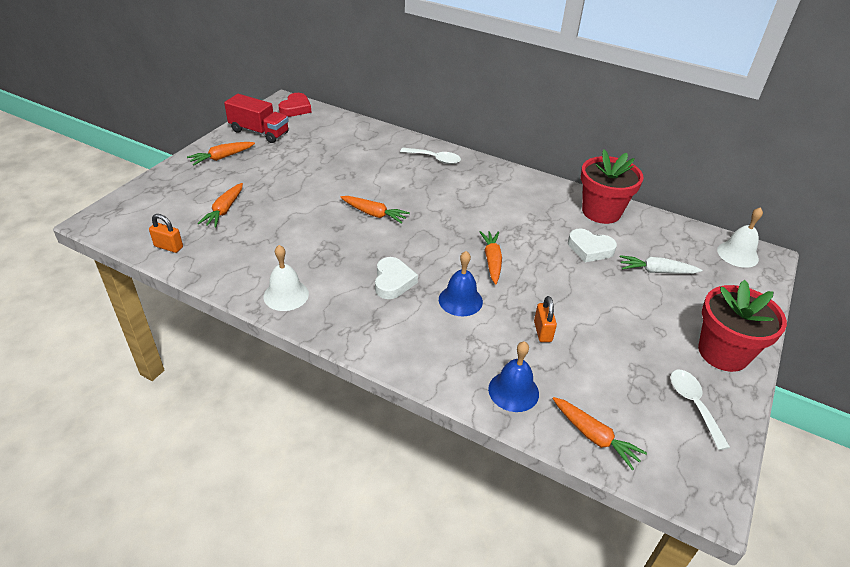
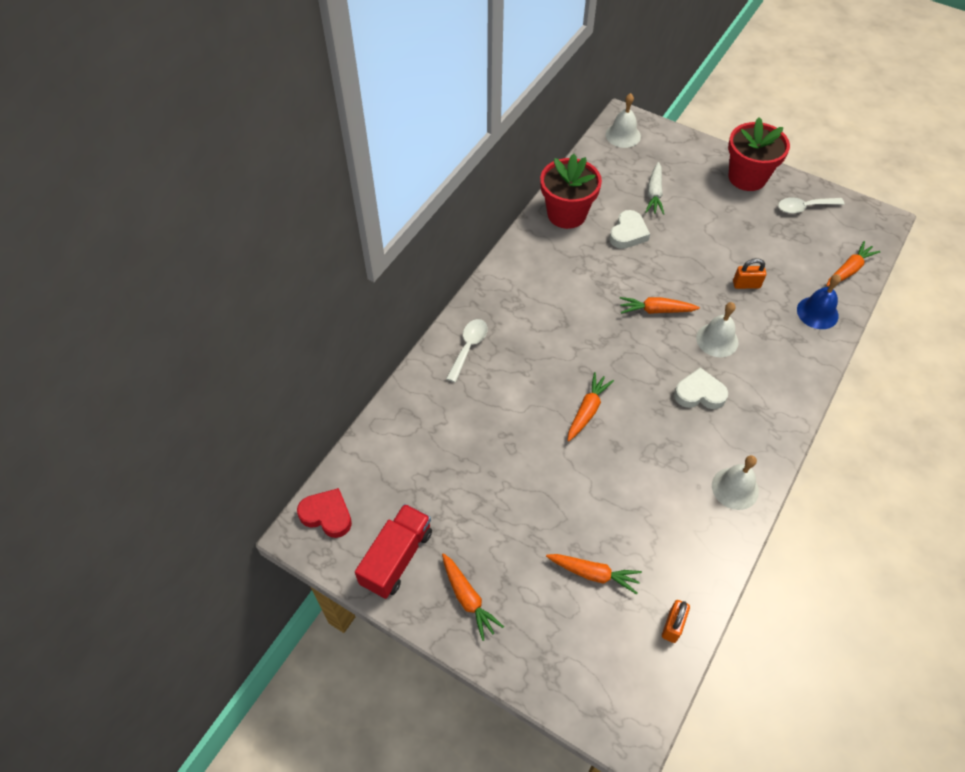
camera: 85 degrees left, 15 degrees up
(460, 300) = (717, 340): blue bell -> white bell

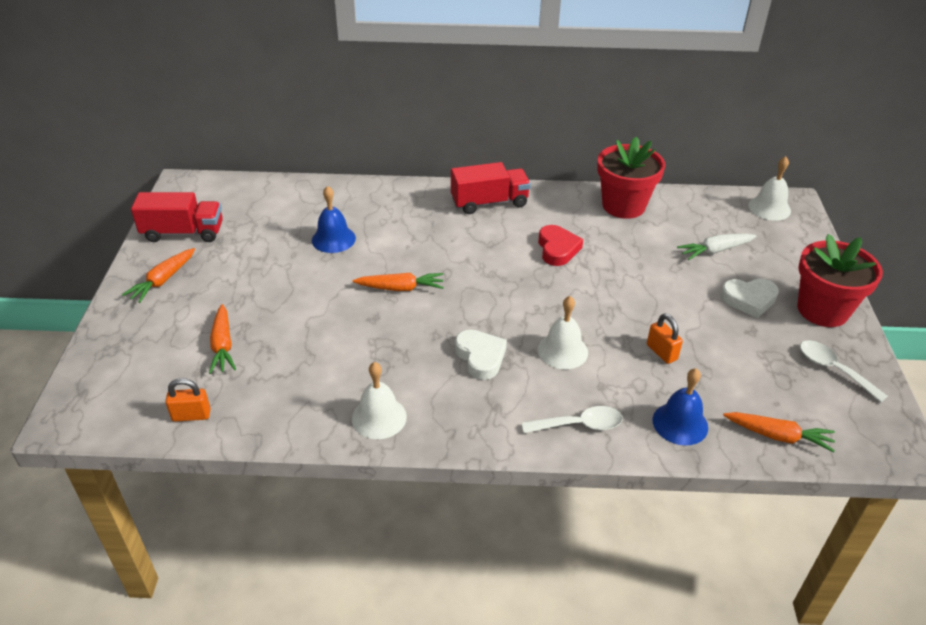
camera: 60 degrees right, 15 degrees down
(327, 515) = (204, 188): red heart -> red heart (557, 249)
(468, 347) = (415, 201): white spoon -> white spoon (579, 425)
(487, 433) = (333, 239): none -> blue bell
(505, 296) = (489, 202): none -> red truck
(628, 233) = (641, 249): white heart -> white heart (749, 300)
(656, 310) = (561, 296): orange carrot -> none

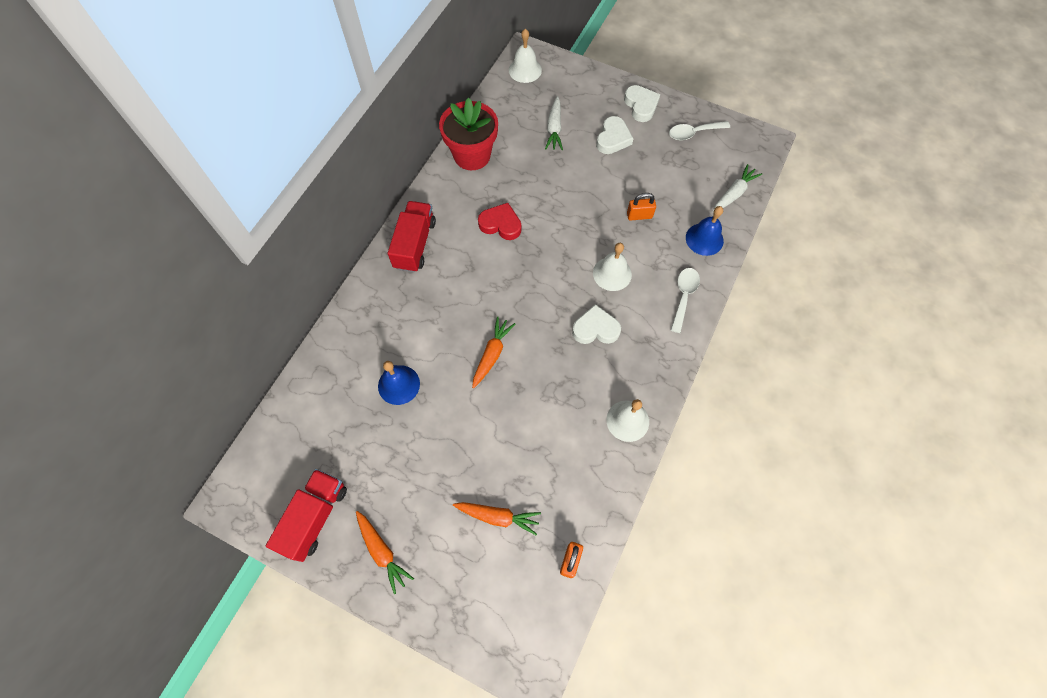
camera: 65 degrees left, 25 degrees up
(778, 436) = (733, 193): orange carrot -> white carrot
(822, 310) = (641, 106): red flower pot -> white heart

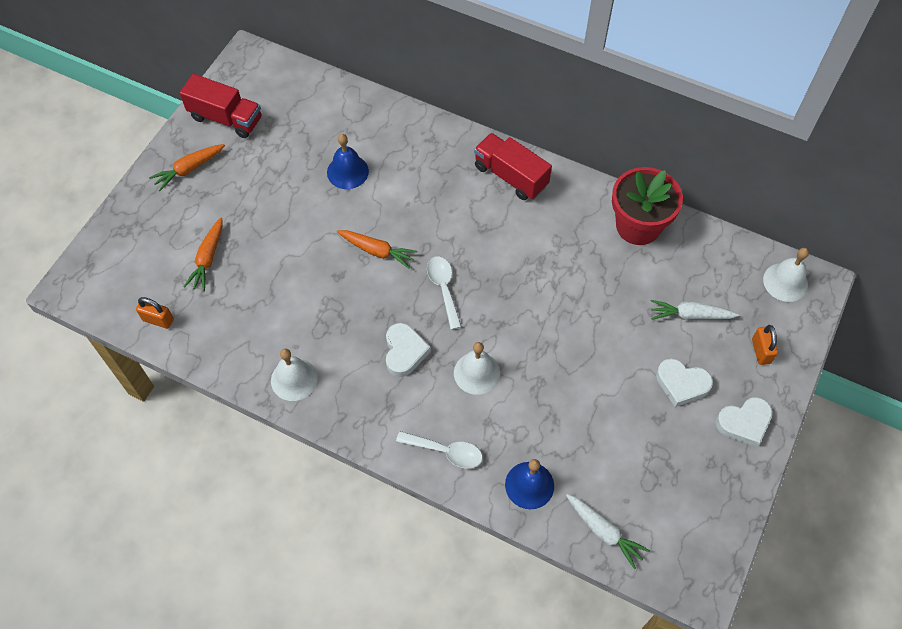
camera: 90 degrees right, 5 degrees down
(415, 244) = (510, 176): red truck -> red truck turned 150 degrees counterclockwise
(501, 224) = (540, 257): red heart -> none
(639, 215) = (561, 409): orange padlock -> orange padlock (761, 351)
(693, 133) = (704, 489): white spoon -> white spoon (444, 289)

